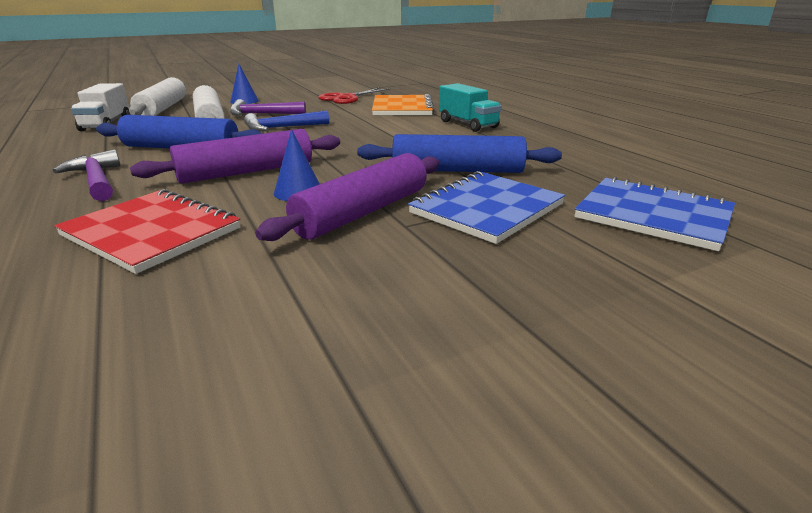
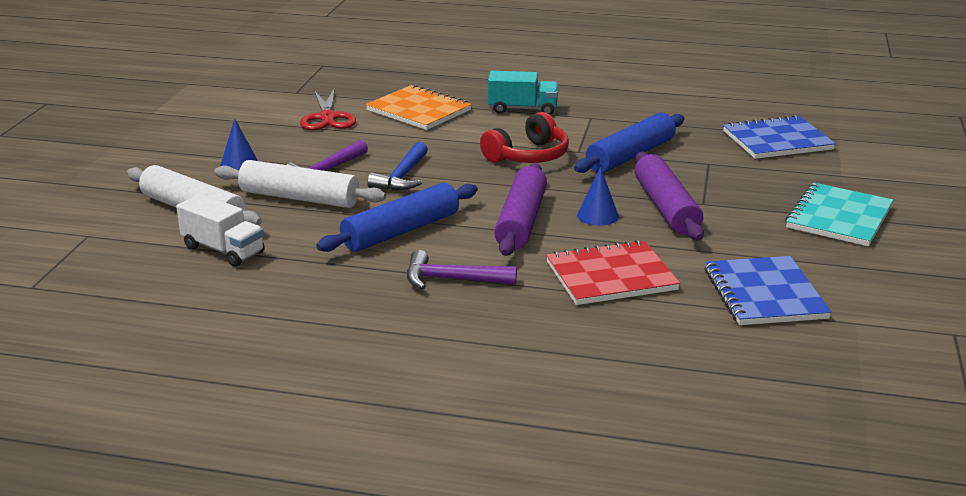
camera: 50 degrees left, 0 degrees up
(384, 144) = (528, 156): none -> red headphones
(486, 209) = (710, 174): blue notebook -> blue notebook (764, 294)
(516, 322) = (838, 217): none -> turquoise notebook

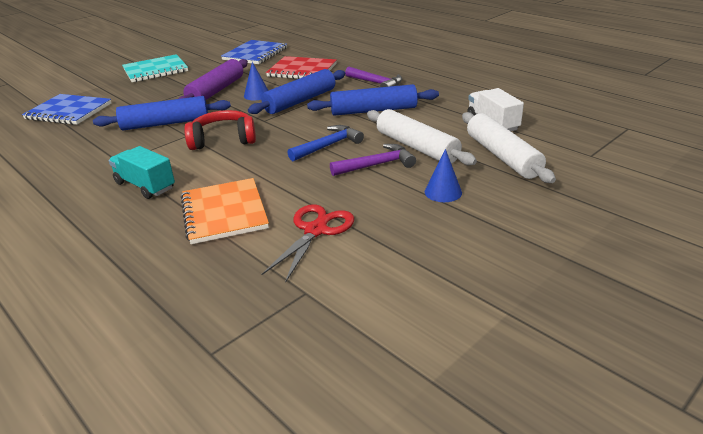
camera: 145 degrees left, 5 degrees up
(521, 221) = (300, 101): purple rolling pin -> blue rolling pin

